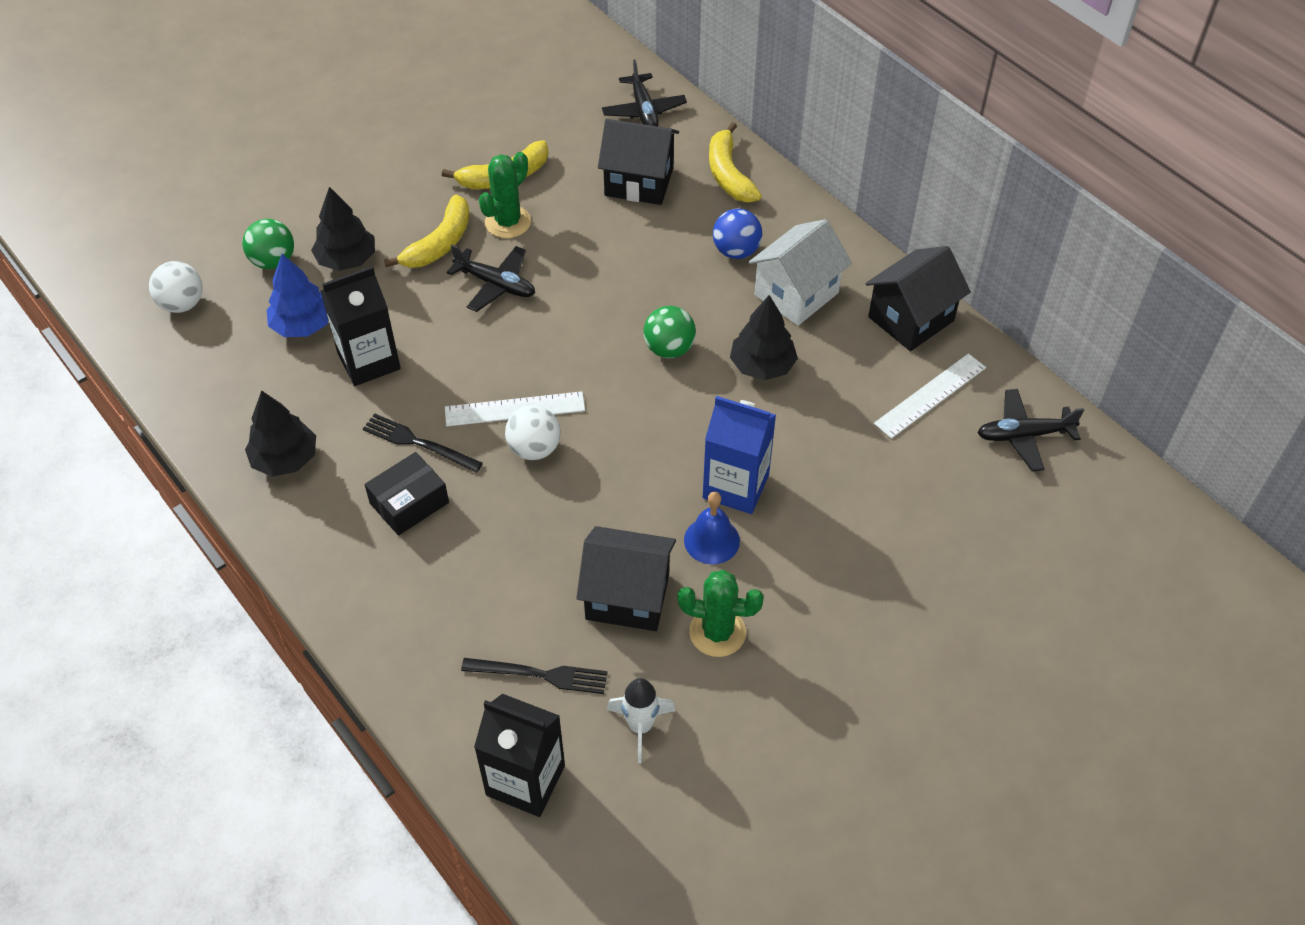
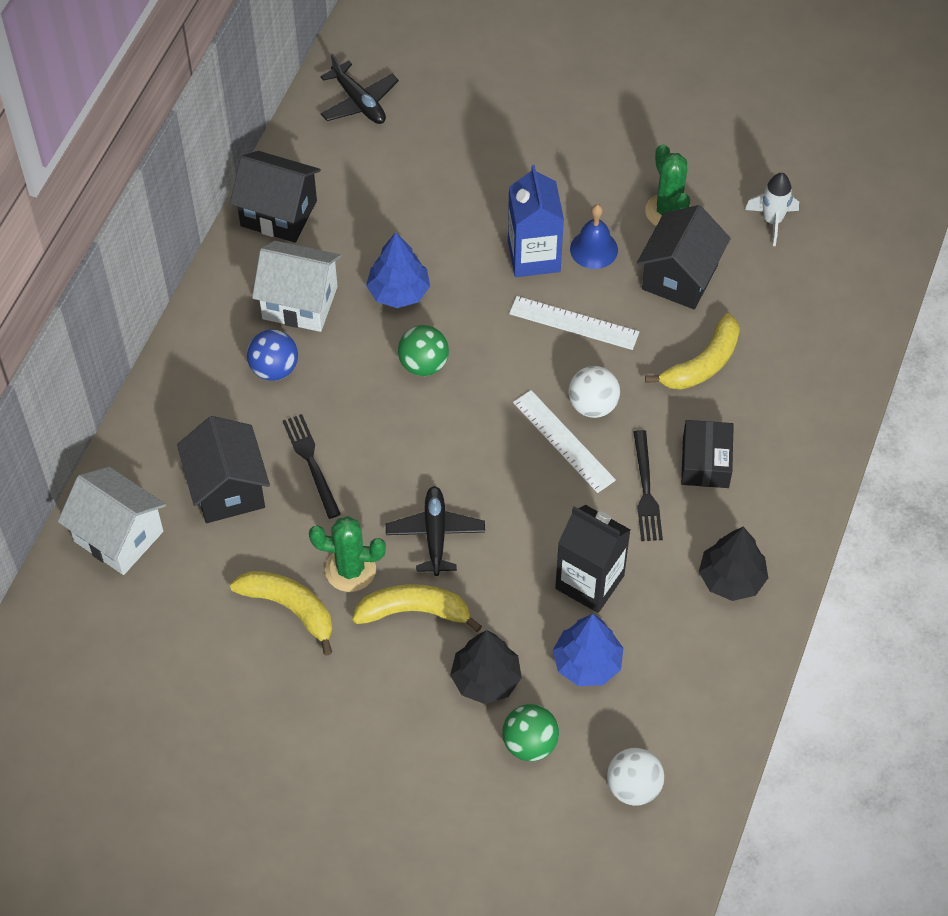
camera: 120 degrees left, 5 degrees up
(409, 503) = (705, 462): black box -> black box turned 75 degrees clockwise
(525, 780) = (859, 264): black carton -> none
(540, 675) = (780, 297): black fork -> black fork (311, 462)
(627, 596) = (679, 277): black house -> black house turned 45 degrees clockwise
(644, 111) = (119, 536): black plane -> white house
(728, 174) = (173, 420): yellow banana -> yellow banana (702, 364)
(762, 366) = (398, 292): black tree -> blue tree
(930, 395) = (356, 171): white ruler -> white ruler (574, 323)

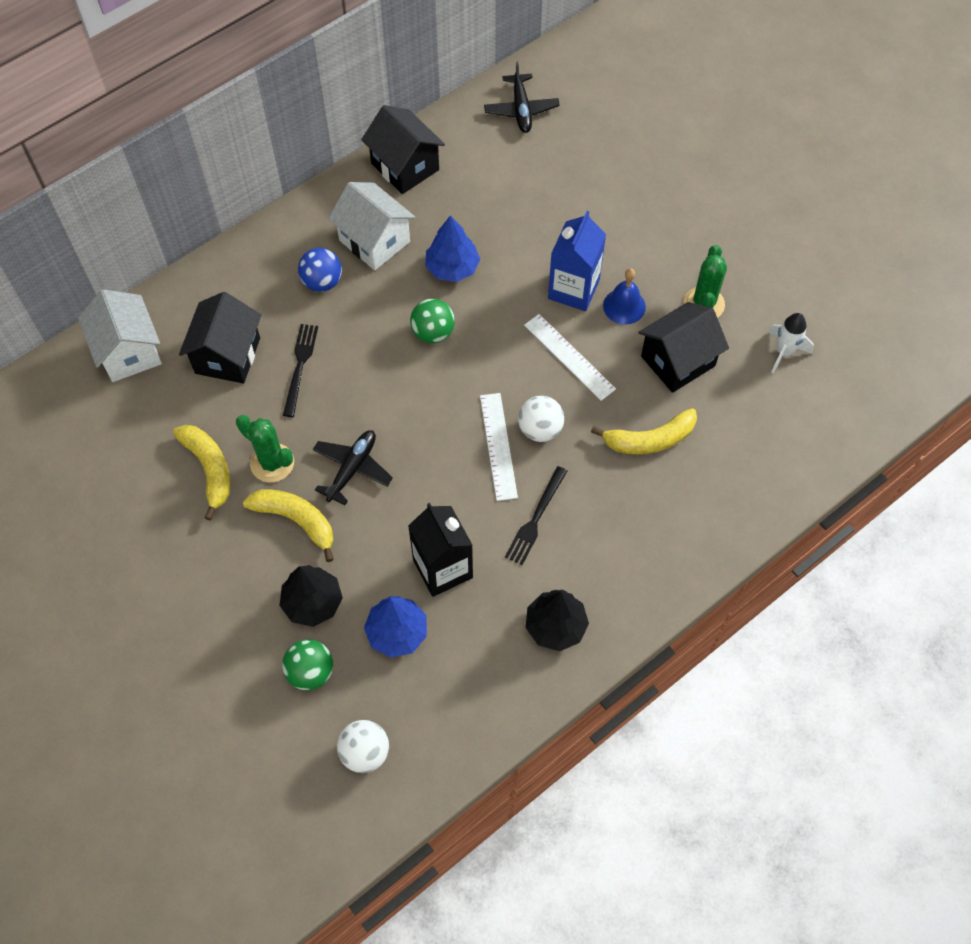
camera: 30 degrees right, 5 degrees up
(705, 462) = (598, 520): black box -> none

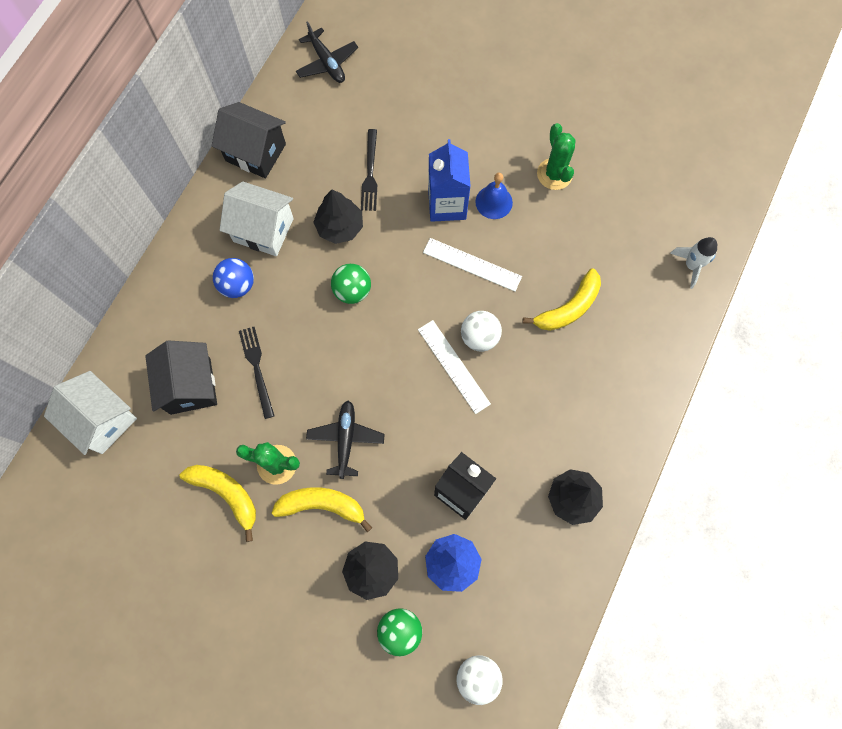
camera: 25 degrees left, 10 degrees up
(452, 268) = (340, 227): blue tree -> black tree
(536, 518) = (513, 415): black fork -> black fork (370, 173)
(677, 361) = (558, 231): black house -> none
(784, 352) = (634, 189): white rocket -> white rocket (691, 265)

